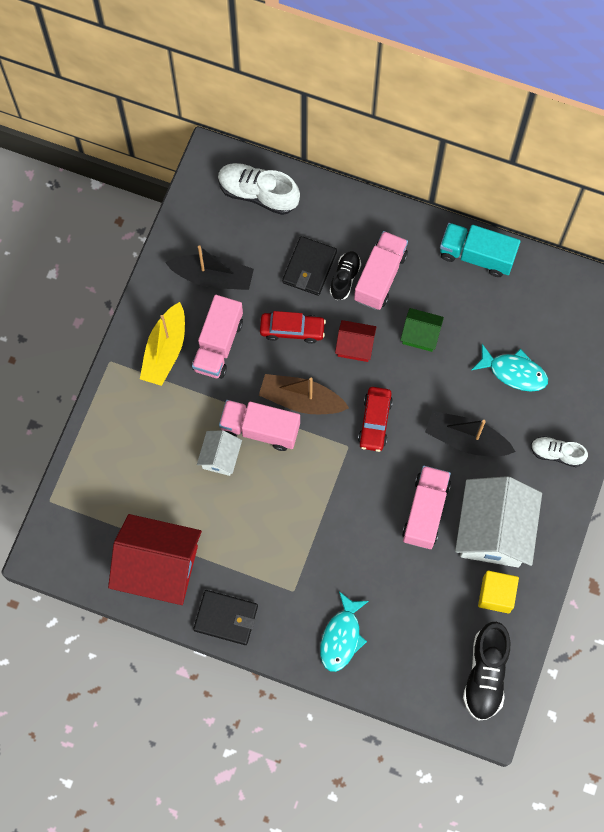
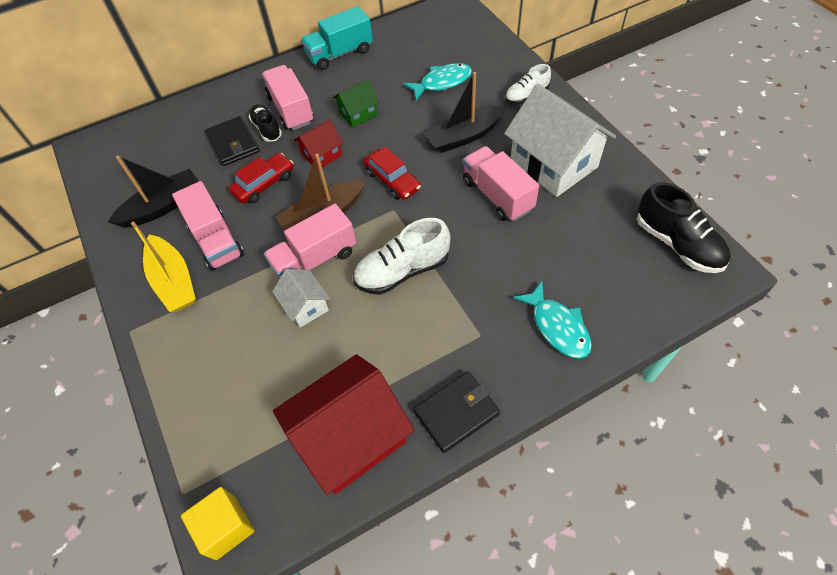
camera: 45 degrees left, 15 degrees down
(258, 194) = (145, 138): white shoe -> white shoe (402, 271)
(496, 595) = (609, 194): yellow cube -> yellow cube (225, 527)

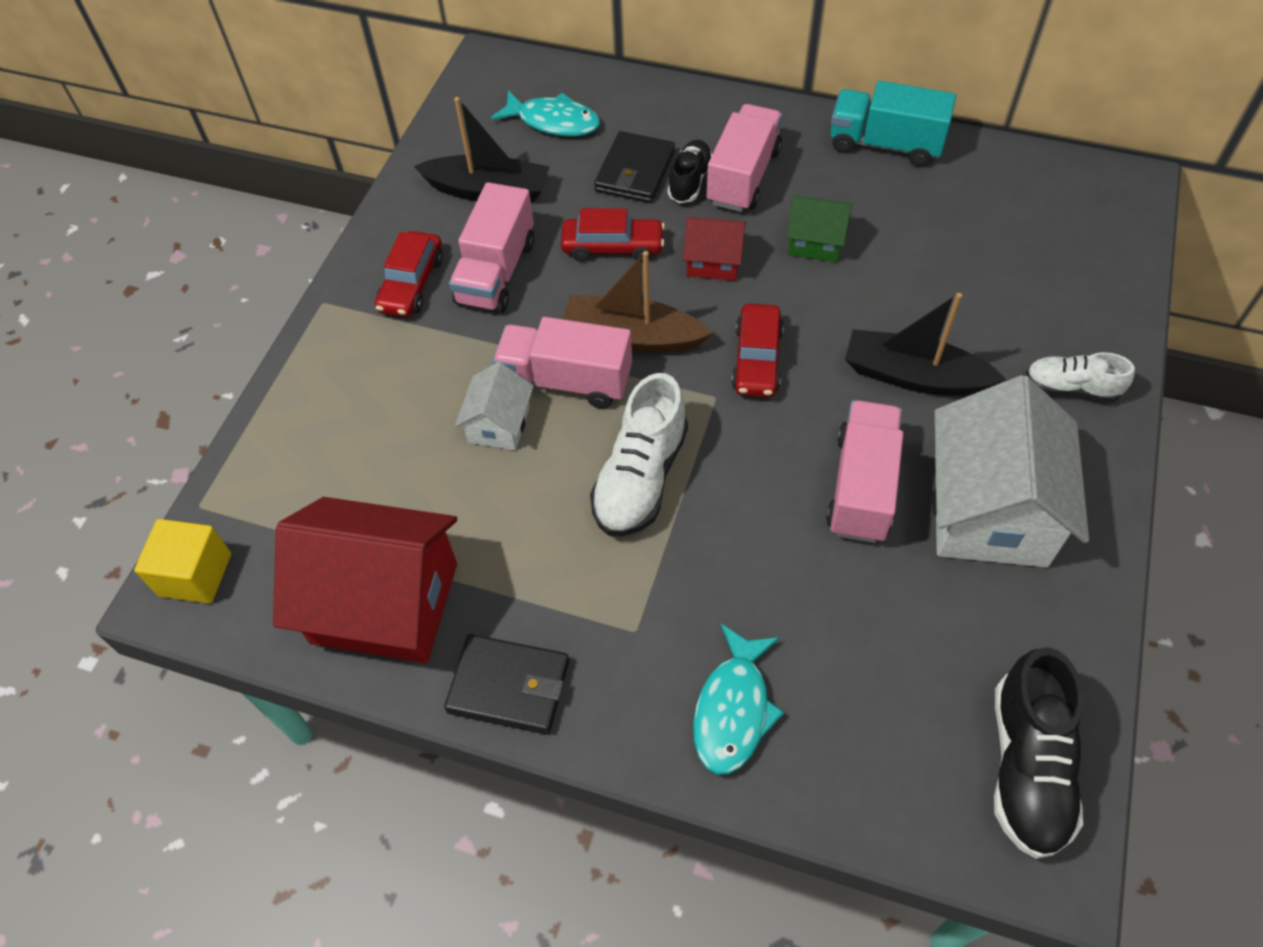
camera: 45 degrees right, 0 degrees up
(173, 281) = (412, 284): yellow boat -> red car
(402, 271) = (640, 477): white shoe -> white shoe turned 90 degrees counterclockwise
(442, 82) = (973, 281): turquoise fish -> turquoise fish (553, 122)

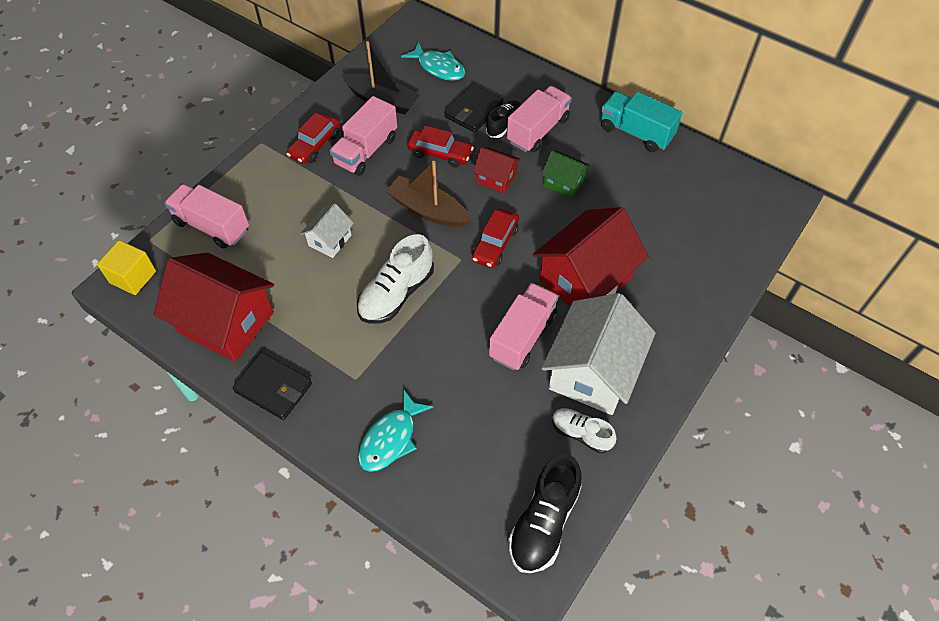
camera: 15 degrees right, 0 degrees up
(566, 381) = (378, 226): pink truck -> pink truck (212, 226)
(913, 376) = (585, 280): black boat -> red house
(1071, 388) = (679, 314): white shoe -> white shoe (581, 434)

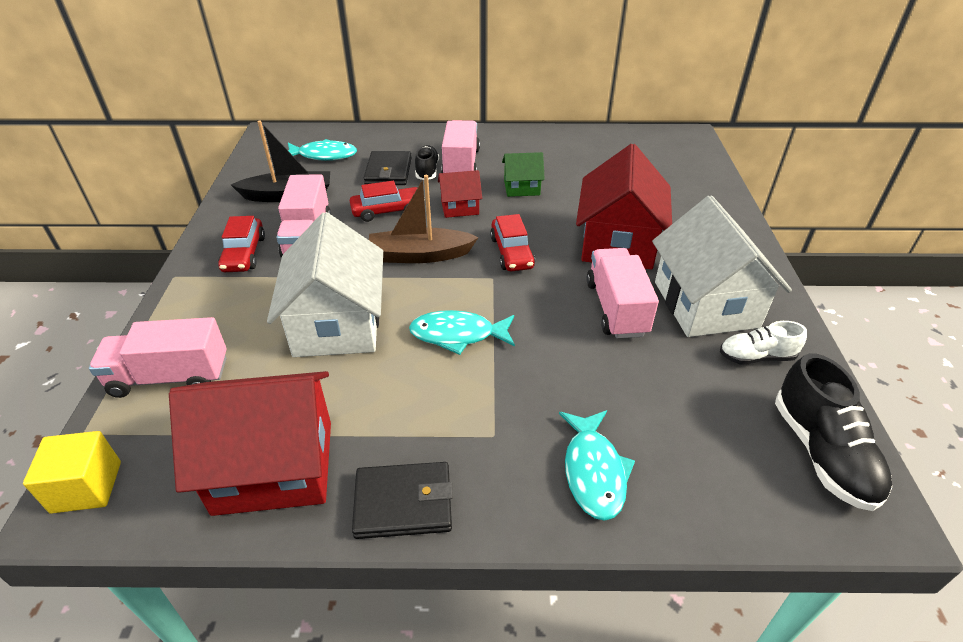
camera: 35 degrees left, 15 degrees down
(330, 240) = (337, 324): white house -> white house, size x2.03
(396, 293) = (458, 335): white shoe -> turquoise fish
(636, 133) = (542, 138): turquoise truck -> none

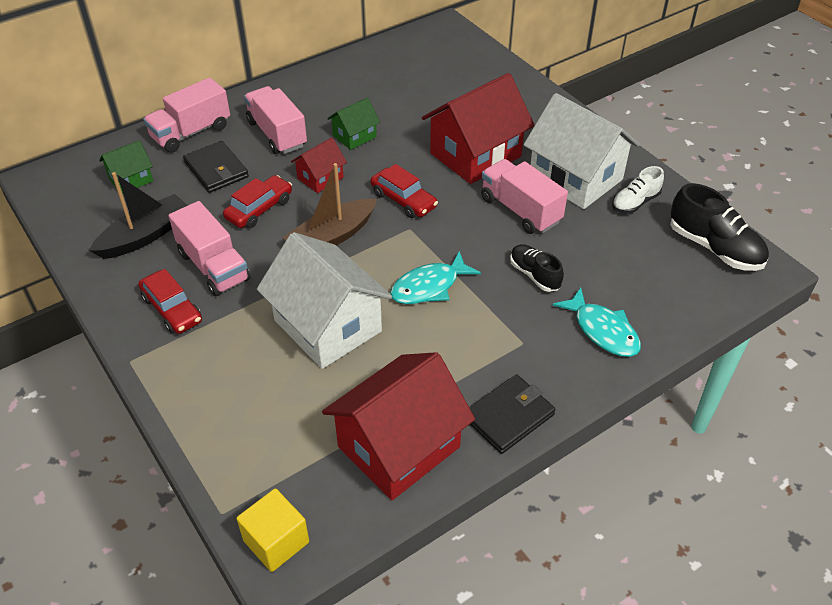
camera: 35 degrees left, 5 degrees up
(170, 377) = (239, 437): pink truck -> pink truck (191, 132)
(324, 155) = (130, 179): turquoise fish -> green house
(427, 171) = (253, 154): black shoe -> black shoe (534, 275)
(618, 243) = (475, 155): red house -> red house turned 75 degrees clockwise

